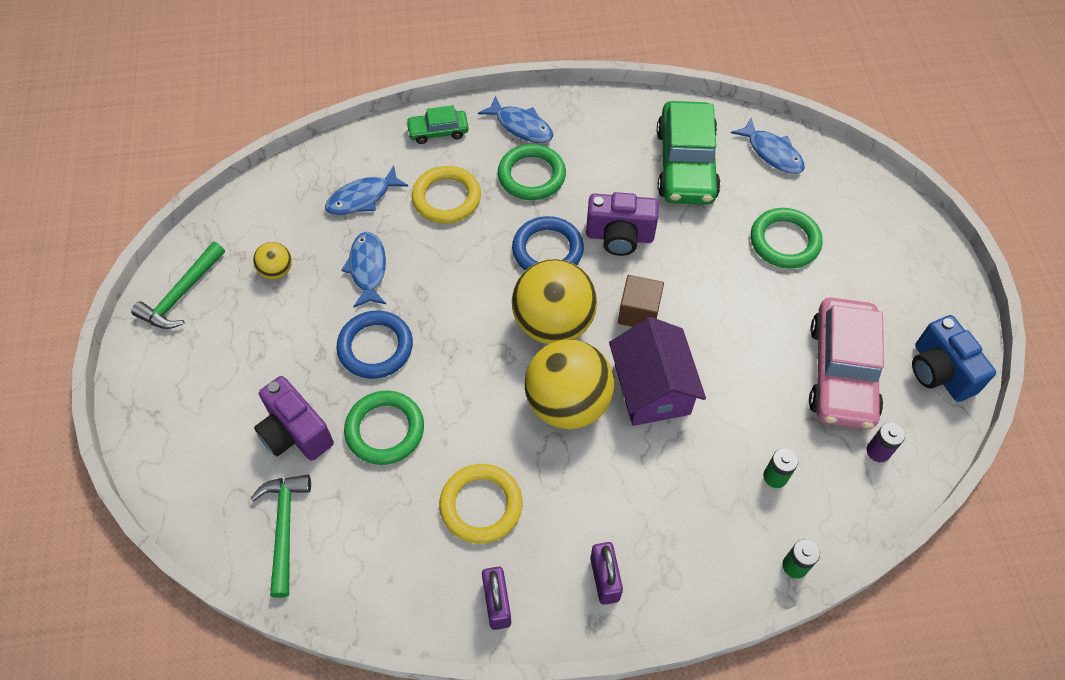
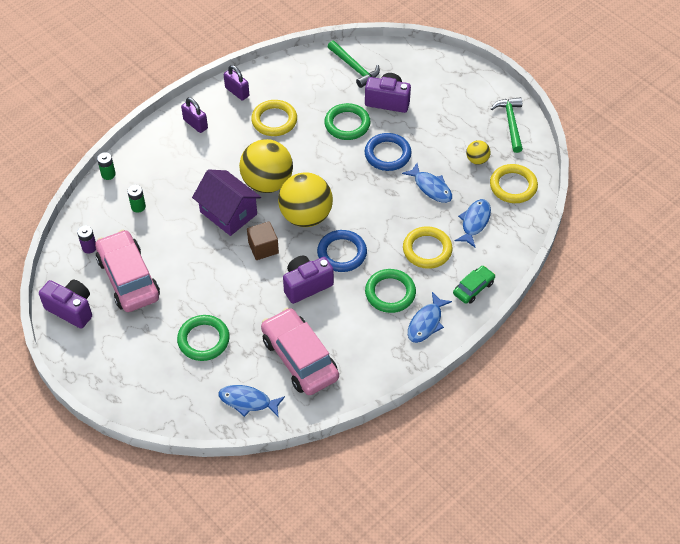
camera: 145 degrees right, 5 degrees down
(273, 213) = (513, 186): none -> yellow ring
(521, 126) = (426, 323): blue fish -> blue fish turned 60 degrees counterclockwise
(686, 164) = (299, 358): green car -> pink car
(939, 372) = (71, 309): blue camera -> purple camera

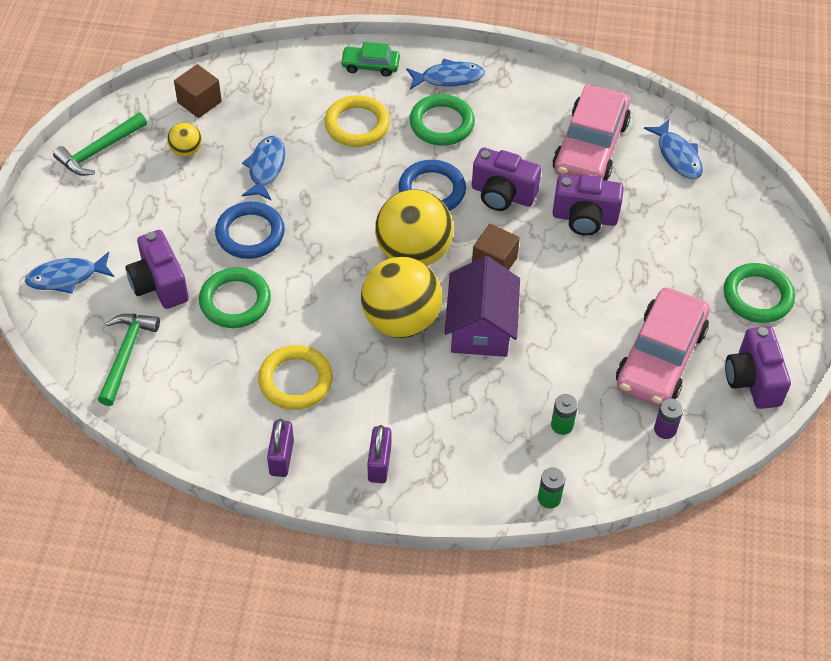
camera: 130 degrees left, 0 degrees up
(203, 340) = (655, 235): green ring -> green ring (757, 296)
(250, 313) = (584, 218): none -> purple camera
(474, 222) = (282, 107): blue fish -> blue fish (66, 277)
(513, 186) = (199, 102): yellow ring -> brown cube

